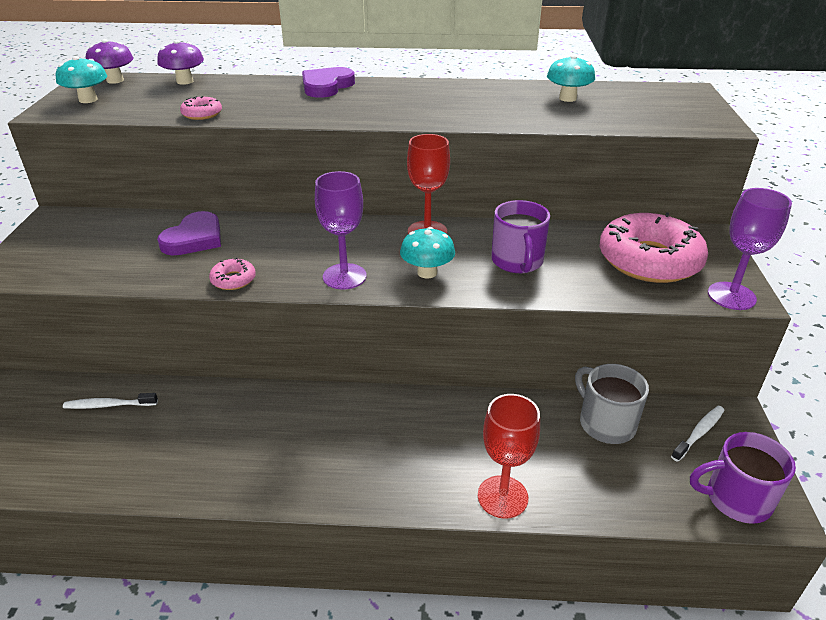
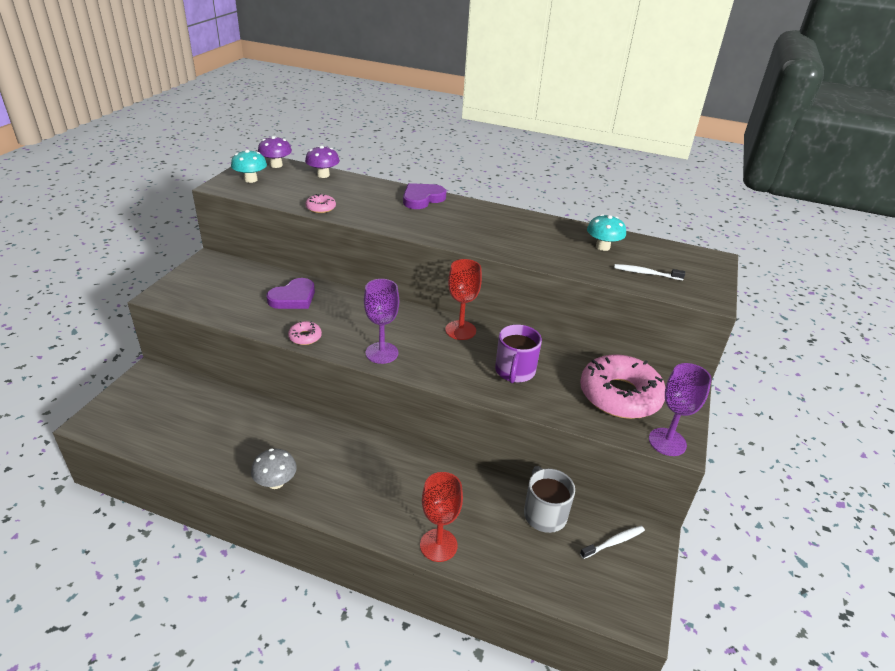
camera: 15 degrees right, 0 degrees up
(109, 405) = (206, 403): white toothbrush -> white toothbrush (646, 273)
(252, 480) = (276, 482): none -> grey mushroom
(427, 272) = (442, 364): turquoise mushroom -> none
(736, 499) = (612, 600): purple mug -> none

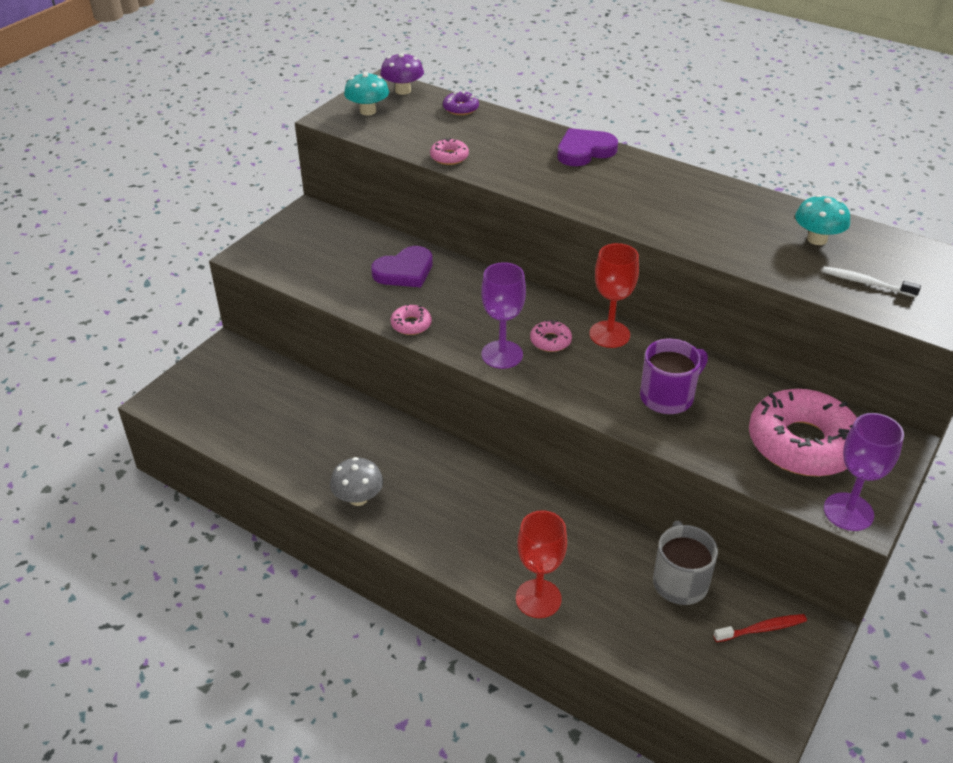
camera: 15 degrees right, 5 degrees up
(323, 175) = (461, 108): purple mushroom -> purple donut
(417, 339) = (550, 341): none -> pink donut
(514, 371) = (668, 397): purple mug -> purple mug turned 150 degrees counterclockwise
(614, 542) = (762, 629): white toothbrush -> red toothbrush

